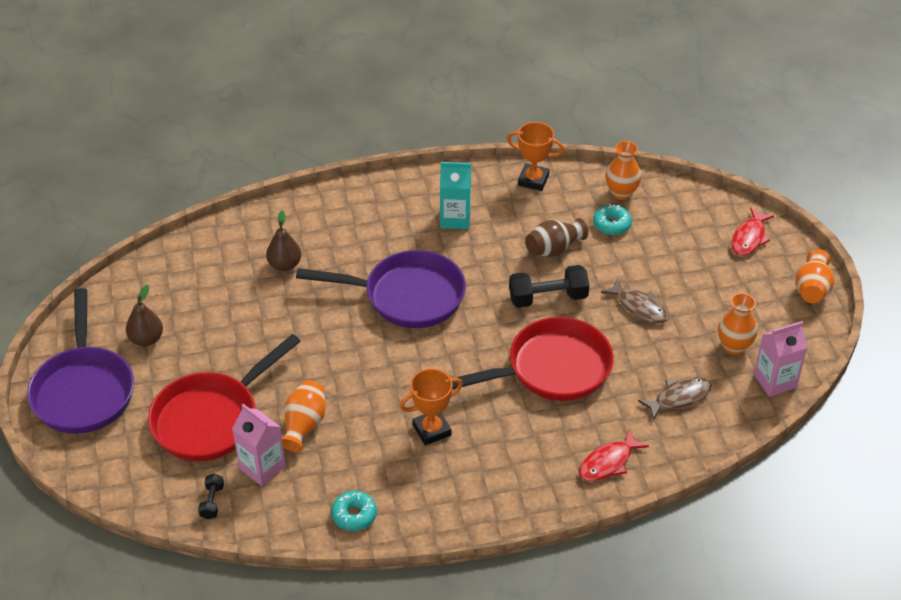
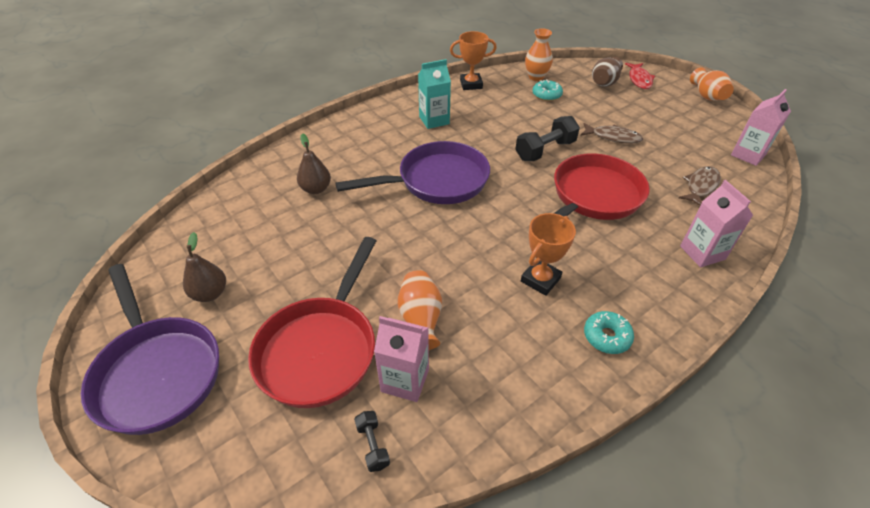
camera: 25 degrees left, 0 degrees up
(354, 515) = (533, 393): turquoise donut -> turquoise donut (606, 336)
(554, 249) = (521, 119): brown vase -> brown vase (604, 83)
(608, 462) = (702, 253): red fish -> pink carton
(734, 346) = (699, 142): orange vase -> none

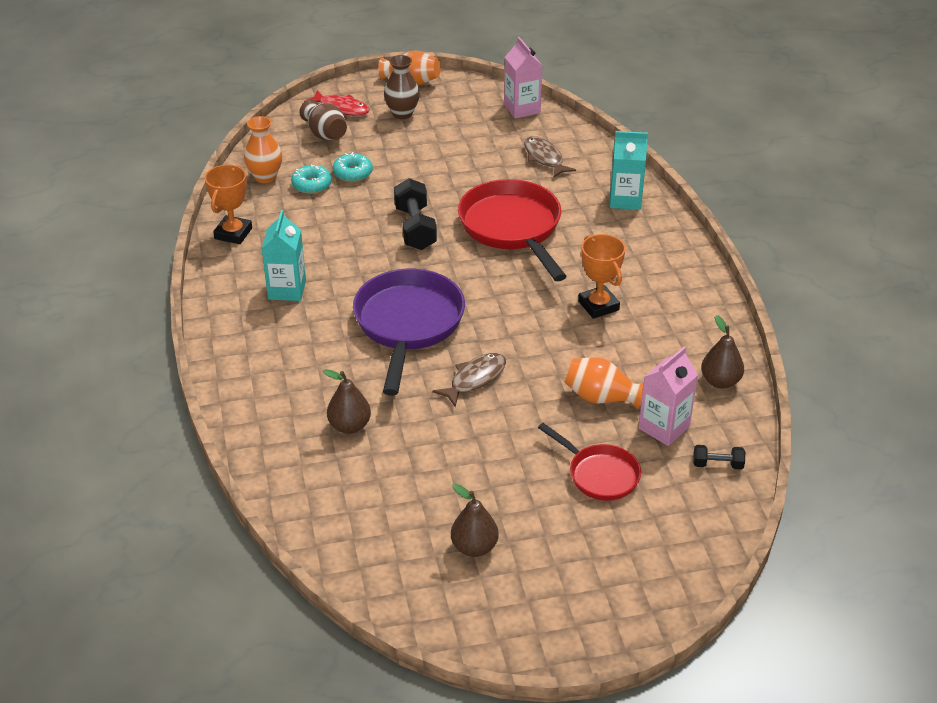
camera: 65 degrees left, 5 degrees down
(157, 372) = (564, 602): purple pan -> none
(320, 349) = (599, 474): red pan -> red pan, size x0.56
(499, 410) = (720, 381): none -> brown pear
(606, 336) = (682, 294): turquoise donut -> turquoise donut (352, 173)
(613, 137) = (430, 174): brown fish -> brown fish (475, 379)
(666, 104) = (402, 113): none -> brown vase
(702, 253) = (625, 200): pink carton -> turquoise carton

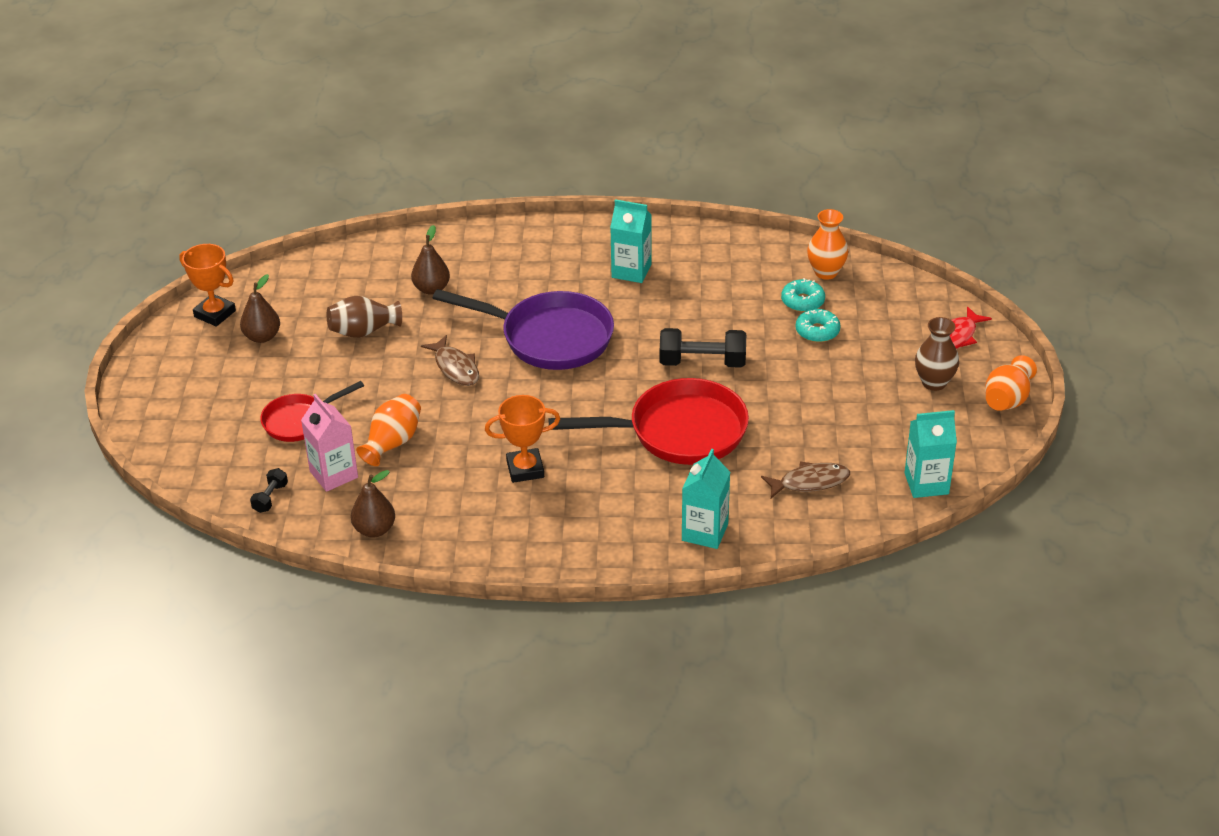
camera: 105 degrees right, 0 degrees up
(233, 233) = (732, 246): orange trophy -> orange trophy (215, 314)
(325, 134) = (900, 320): brown vase -> brown vase (363, 331)
(522, 109) = (926, 483): pink carton -> turquoise carton

